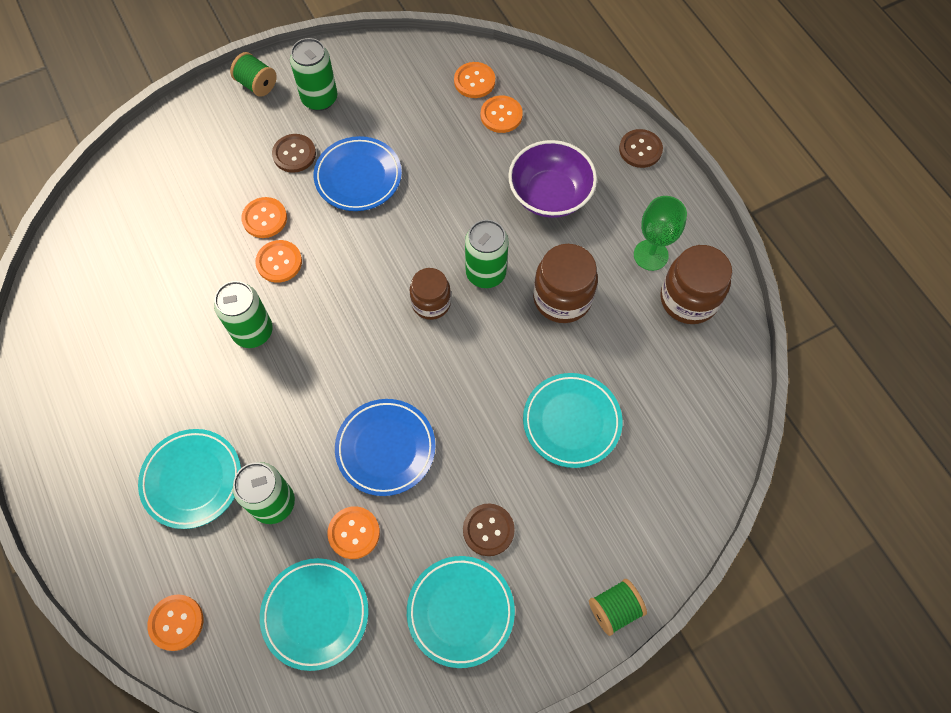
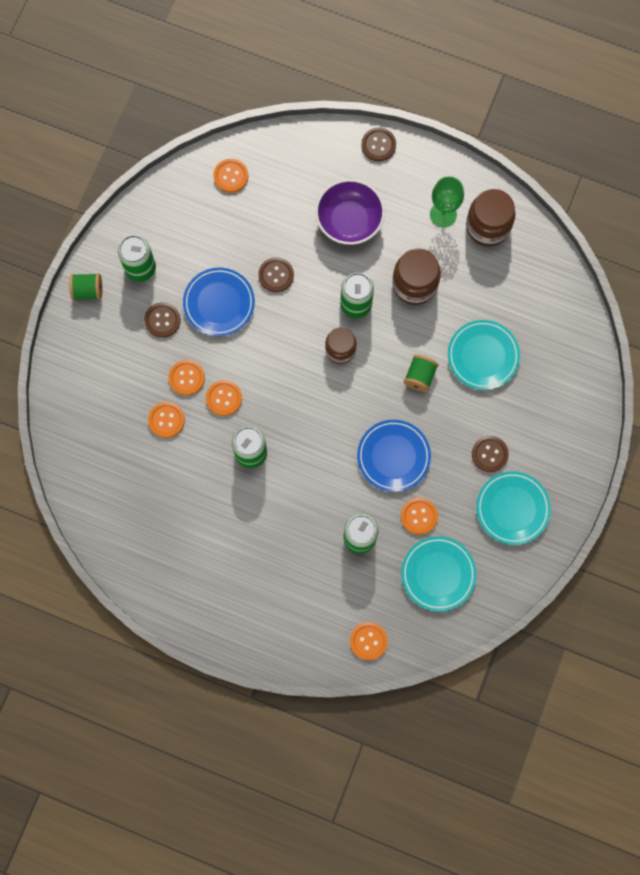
camera: 40 degrees left, 10 degrees up
(192, 480) = (301, 564): turquoise plate -> none
(434, 191) = (276, 275): none -> brown button
(501, 115) = (270, 188): orange button -> orange button (166, 420)
(614, 609) = (589, 440): green spool -> green spool (419, 377)

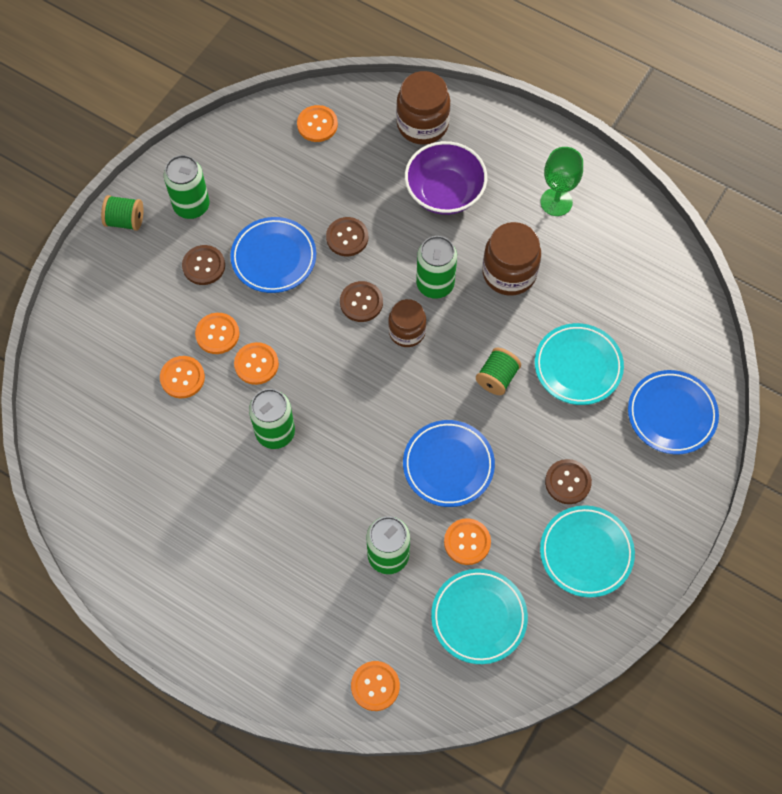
camera: 10 degrees right, 10 degrees down
(378, 145) = (493, 117): brown button -> brown button (361, 302)
(488, 226) = (607, 223): brown jar -> brown jar (422, 124)
(563, 384) = (671, 414): none -> blue plate

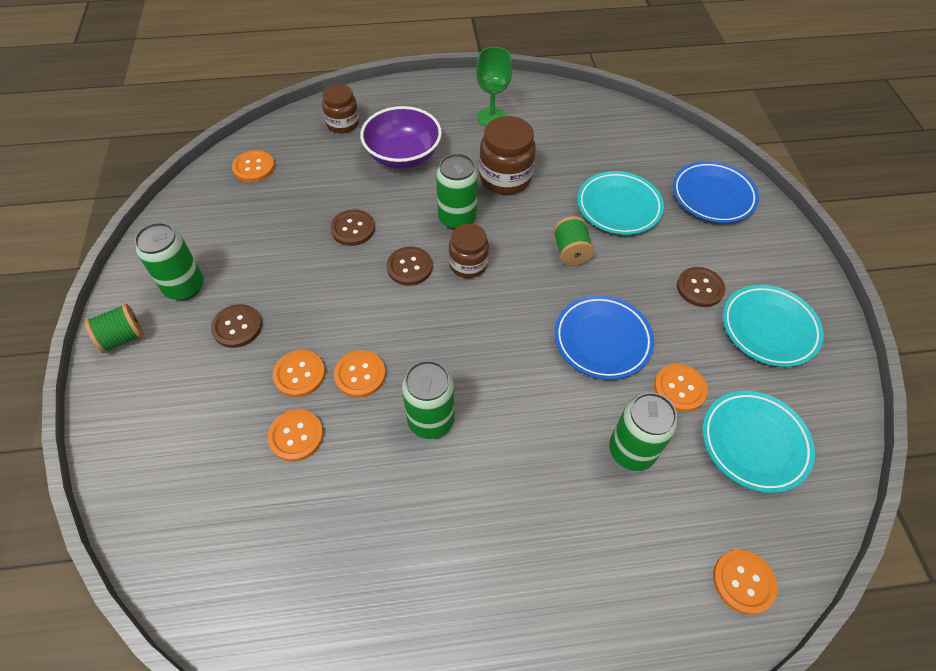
camera: 40 degrees left, 10 degrees down
(274, 258) = (300, 281): blue plate -> none
(422, 124) = (343, 124): brown jar -> brown jar, size x0.66

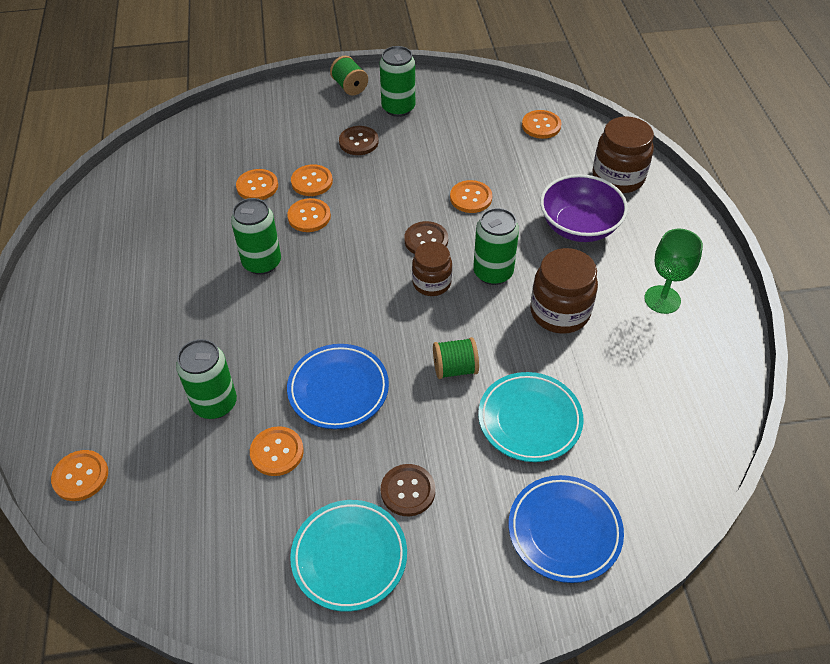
camera: 90 degrees right, 5 degrees down
(343, 124) = (618, 177): brown jar -> brown jar, size x1.51
(353, 229) = (471, 198): brown button -> orange button
(754, 443) = (209, 511): turquoise plate -> none

